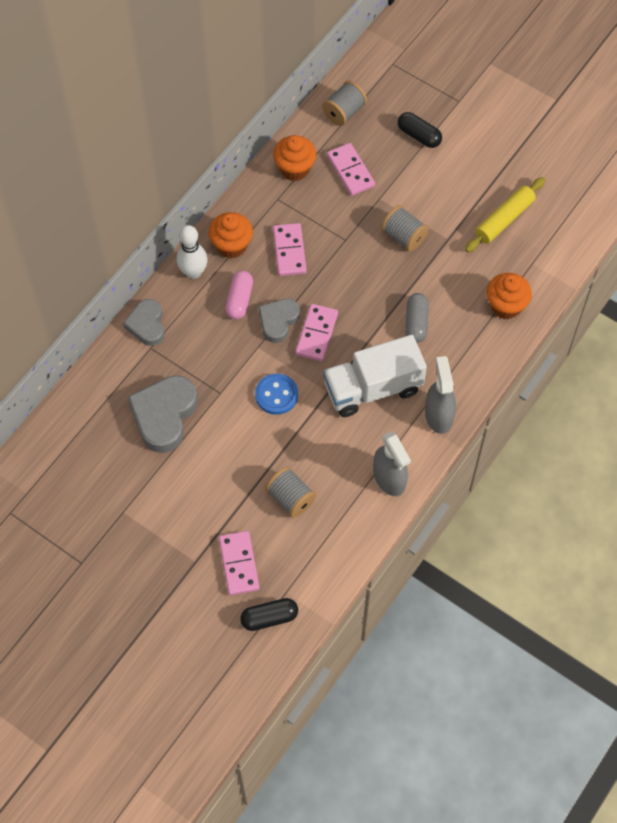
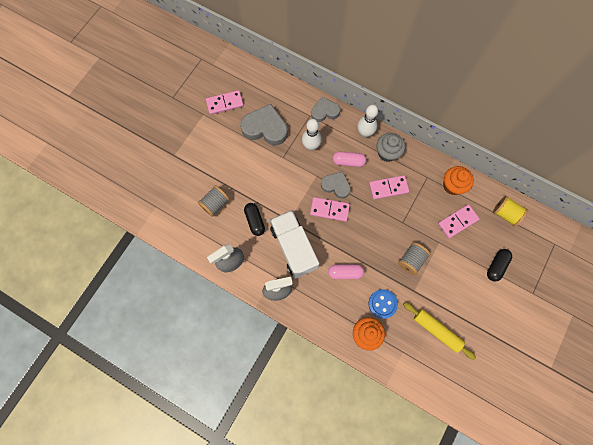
camera: 85 degrees right, 10 degrees up
(206, 350) = (311, 146): none -> white bowling pin
(231, 245) = (387, 153): orange cupcake -> grey cupcake
(239, 564) = (173, 179): pink domino -> pink domino (225, 103)
(269, 617) = (140, 199): black capsule -> black capsule (255, 221)
(276, 395) = (284, 189): blue button -> blue button (382, 304)
(344, 112) = (505, 214): grey spool -> yellow spool
(416, 323) = (345, 272): grey capsule -> pink capsule

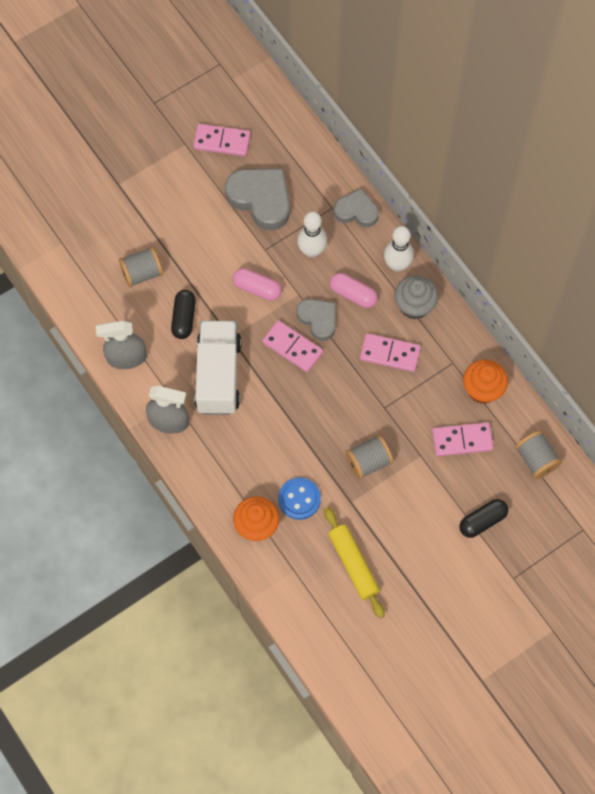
camera: 25 degrees right, 5 degrees down
(345, 272) = (270, 438): pink capsule -> pink capsule (257, 288)
(505, 214) = (536, 459): yellow spool -> grey spool

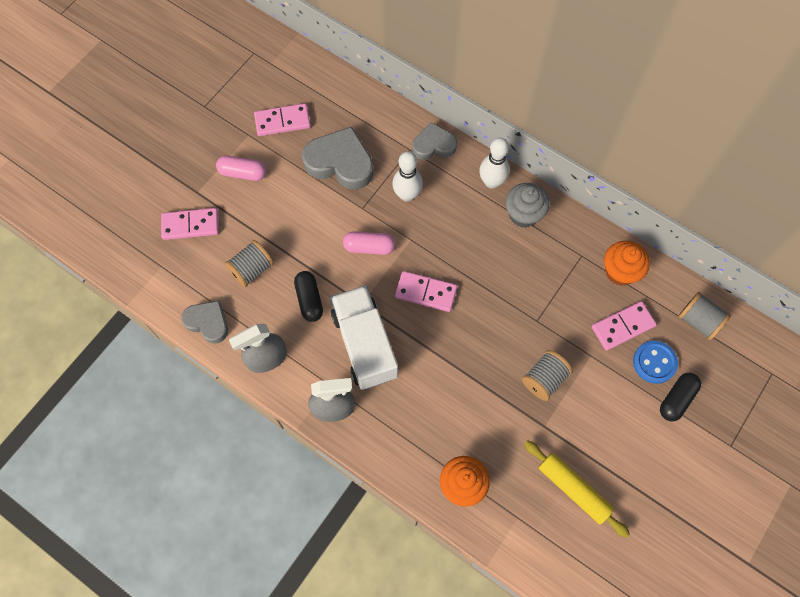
camera: 20 degrees left, 0 degrees up
(299, 499) = (493, 441): blue button -> blue button (654, 362)
(318, 319) = (439, 257): grey heart -> grey heart (208, 322)
(353, 294) = (462, 222): pink capsule -> pink capsule (243, 173)
(390, 353) = (520, 267): pink domino -> pink domino (190, 225)

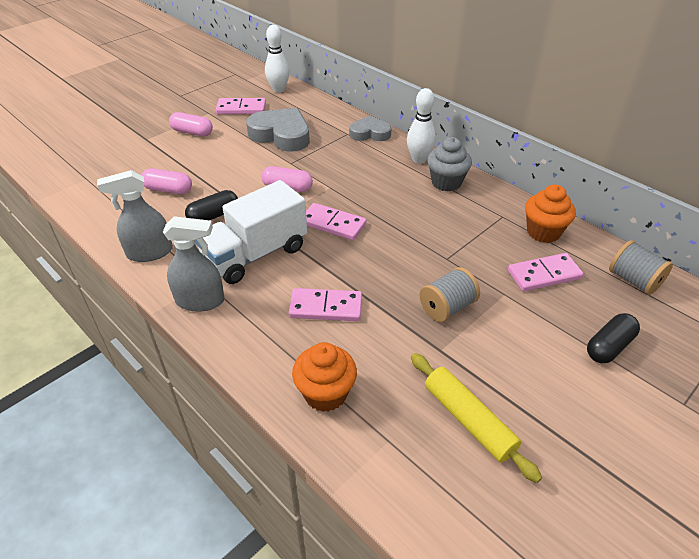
camera: 10 degrees right, 25 degrees down
(190, 225) = (129, 157): pink domino -> pink domino (326, 307)
(208, 322) = (106, 220): grey heart -> none
(252, 269) = (168, 190): grey spool -> pink capsule
(309, 300) = (213, 216): black capsule -> black capsule turned 60 degrees clockwise
(365, 344) = (255, 254): white truck -> white truck turned 120 degrees counterclockwise
(407, 195) = (336, 159): white bowling pin -> white bowling pin (278, 90)
(654, 362) = (580, 309): blue button -> none

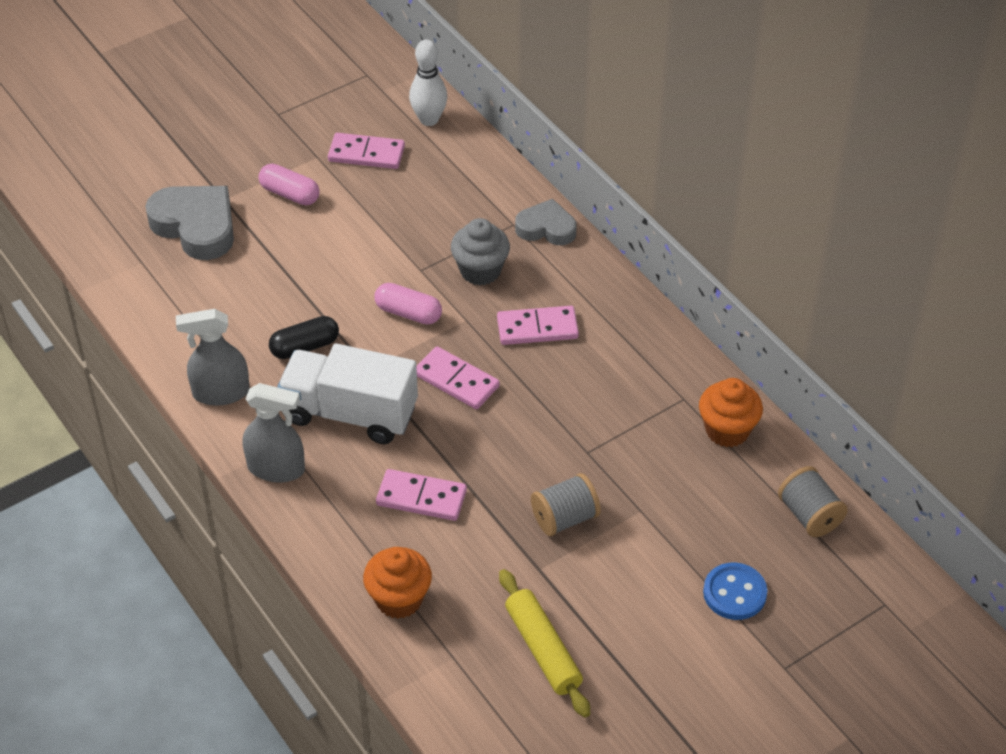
camera: 10 degrees right, 5 degrees up
(168, 190) = (249, 296): pink capsule -> none
(255, 254) = (350, 413): white truck -> white truck turned 45 degrees clockwise
(281, 135) = (417, 215): grey heart -> grey heart (196, 226)
(419, 159) = (603, 287): white bowling pin -> none
(446, 182) = (627, 333): grey cupcake -> grey cupcake (480, 271)
(544, 275) = (700, 492): pink domino -> pink domino (537, 328)
(609, 346) = (734, 593): black capsule -> blue button

